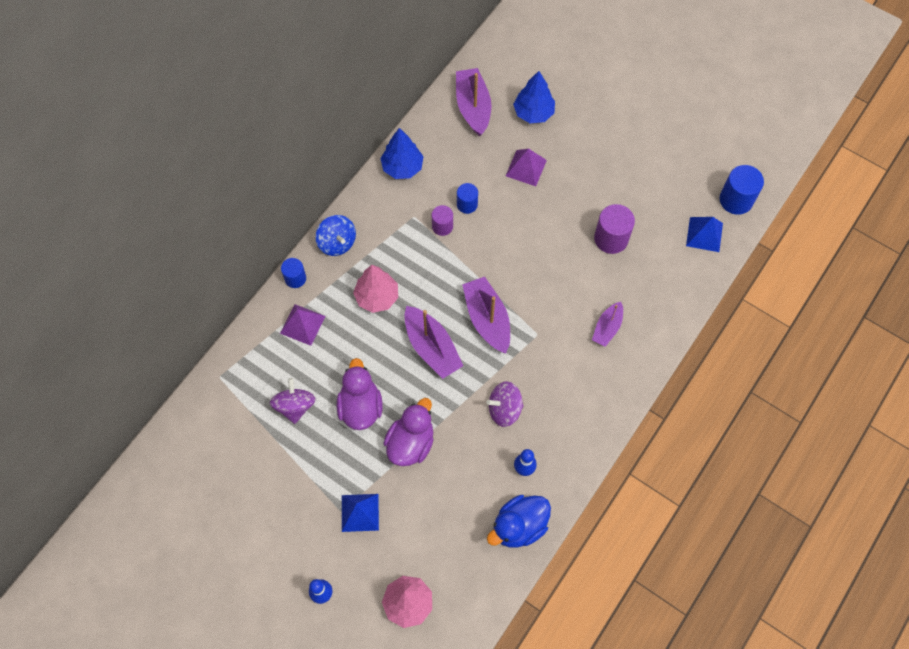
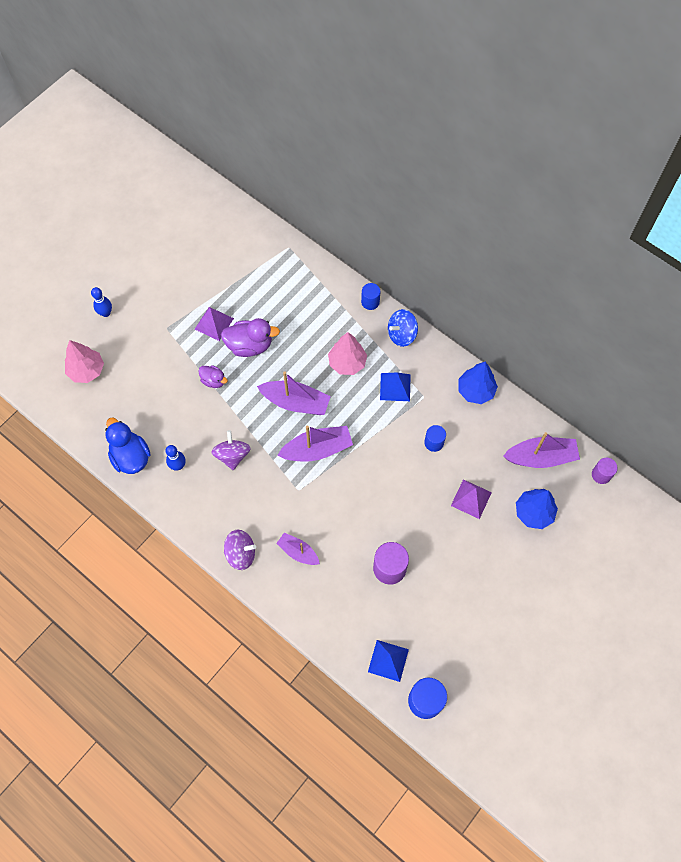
camera: 95 degrees right, 0 degrees up
(295, 406) = (257, 299): purple spinning top -> purple spinning top (241, 554)
(302, 324) = (327, 306): purple pyramid -> purple pyramid (214, 323)
(360, 512) = (163, 341): blue pyramid -> blue pyramid (395, 387)
(411, 443) = (214, 381): purple duck -> purple duck, size x0.57
(431, 347) = (295, 402): purple boat -> purple boat turned 135 degrees counterclockwise
(442, 226) = (412, 420): purple cylinder -> purple cylinder (601, 475)

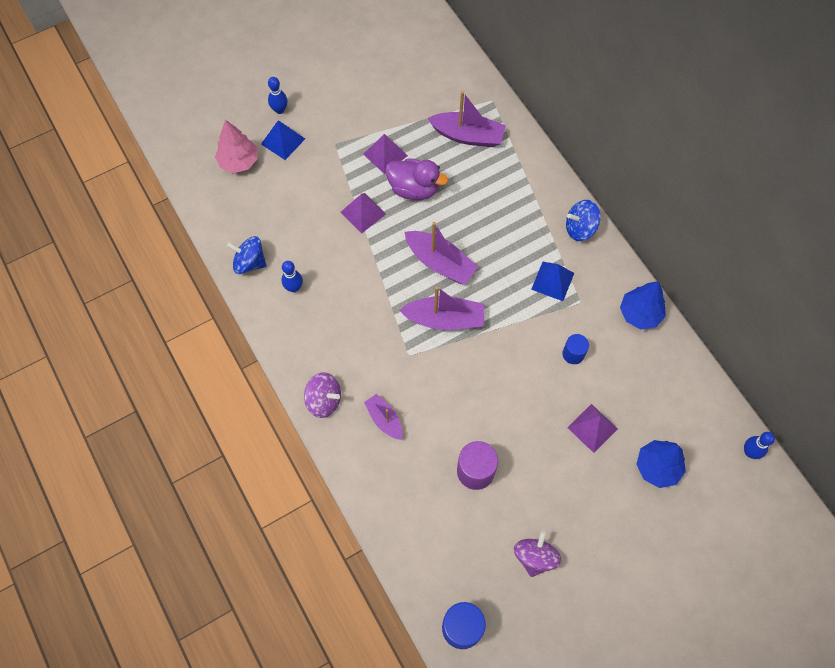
camera: 20 degrees right, 0 degrees up
(131, 457) = (249, 262): blue duck -> blue spinning top
(214, 381) = (363, 213): purple duck -> purple pyramid
(232, 455) = (353, 296): purple spinning top -> purple spinning top (535, 557)
(347, 363) = (510, 239): pink tree -> none
(370, 302) = (558, 183): blue cylinder -> none
(388, 660) = (437, 569): blue pyramid -> blue pyramid (283, 141)
(541, 457) = (687, 409): purple boat -> purple boat (467, 136)
(601, 475) = (750, 452): purple cylinder -> blue bowling pin

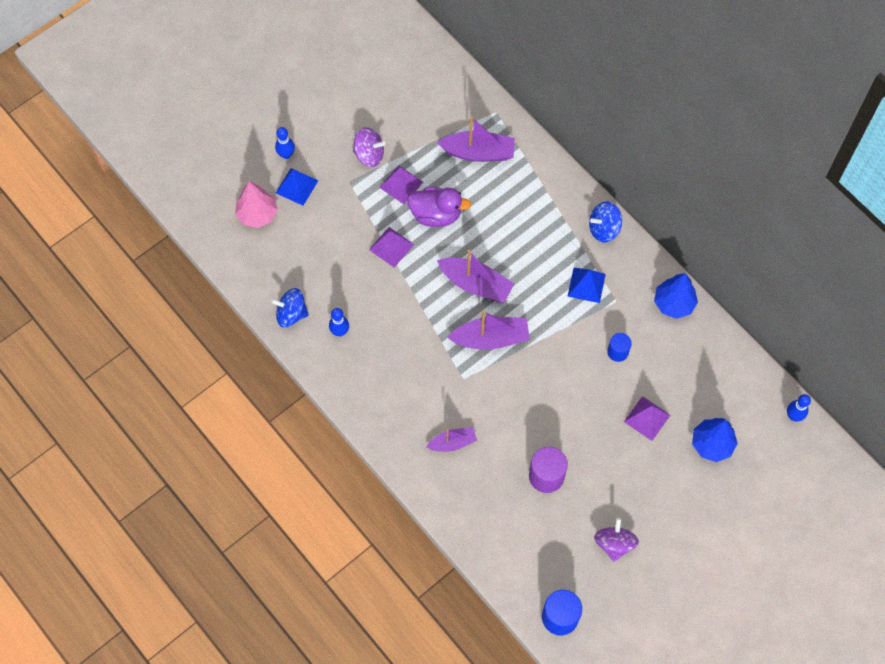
camera: 10 degrees left, 0 degrees up
(324, 400) = (392, 434): purple spinning top -> purple spinning top (369, 155)
(384, 419) = (452, 443): purple boat -> purple boat turned 120 degrees clockwise

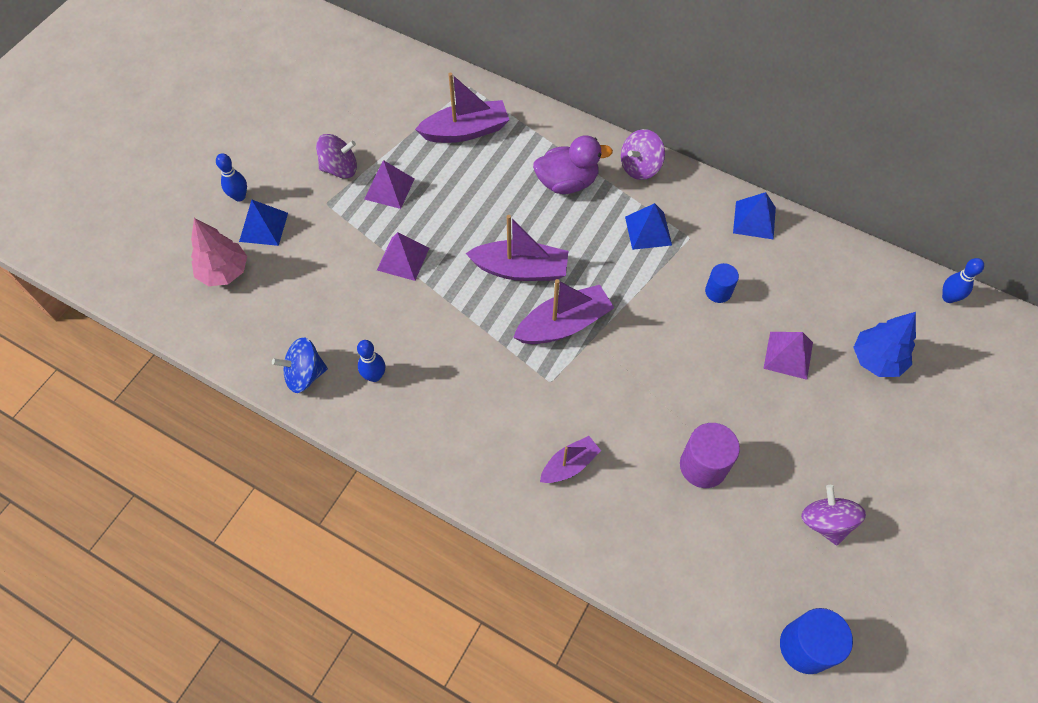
camera: 20 degrees left, 5 degrees down
(436, 215) = (443, 208): purple duck -> purple duck (567, 182)
(604, 229) = (640, 167): blue spinning top -> purple spinning top
(673, 303) = (754, 220): blue tree -> blue pyramid

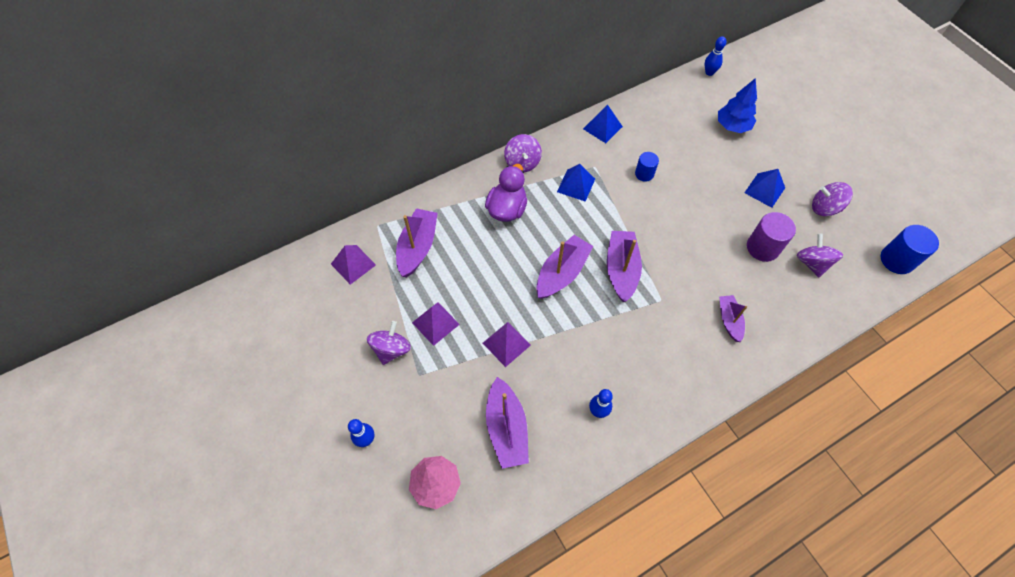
camera: 60 degrees left, 0 degrees up
(263, 227) = (410, 433): blue pyramid -> blue pyramid (764, 190)
(305, 374) = (570, 461): blue spinning top -> none
(310, 302) = (506, 428): none -> purple boat
(721, 534) = (812, 263): none -> purple spinning top
(788, 355) = (708, 164): purple pyramid -> purple pyramid (353, 264)

